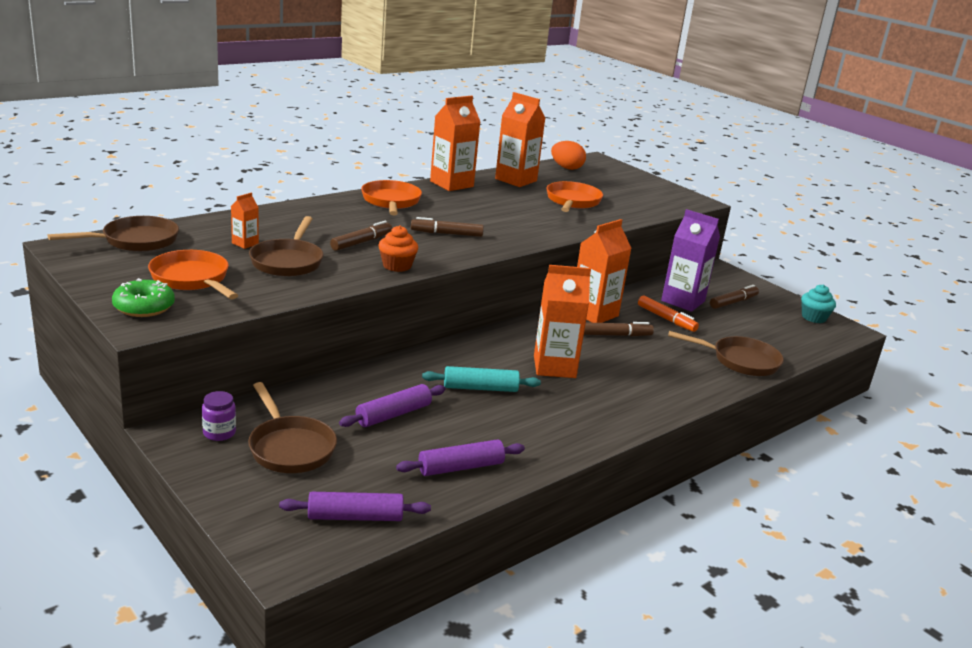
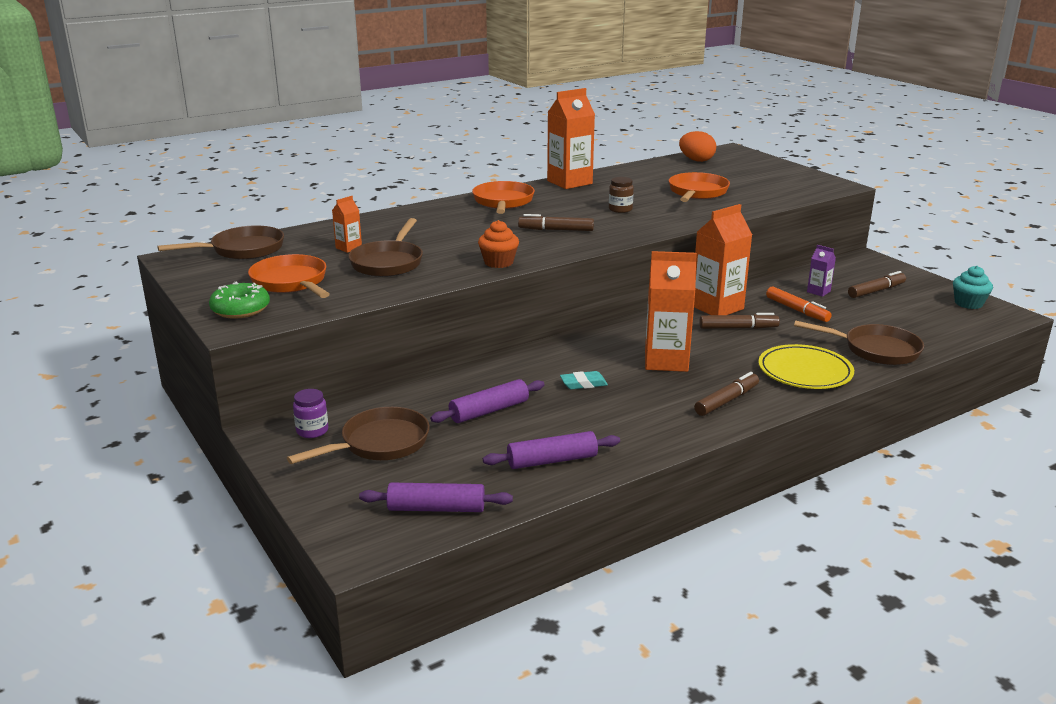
camera: 10 degrees right, 0 degrees up
(290, 447) = (380, 443): brown pan -> brown pan turned 105 degrees counterclockwise
(361, 242) = (466, 242): brown marker -> brown marker (726, 401)
(480, 388) = (583, 384): turquoise rolling pin -> turquoise eraser
(504, 215) = (620, 209): none -> brown jar
(516, 180) = (639, 175): orange carton -> none
(681, 380) = (805, 371): none -> yellow plate
(683, 301) = (818, 291): purple carton -> purple carton, size x0.48

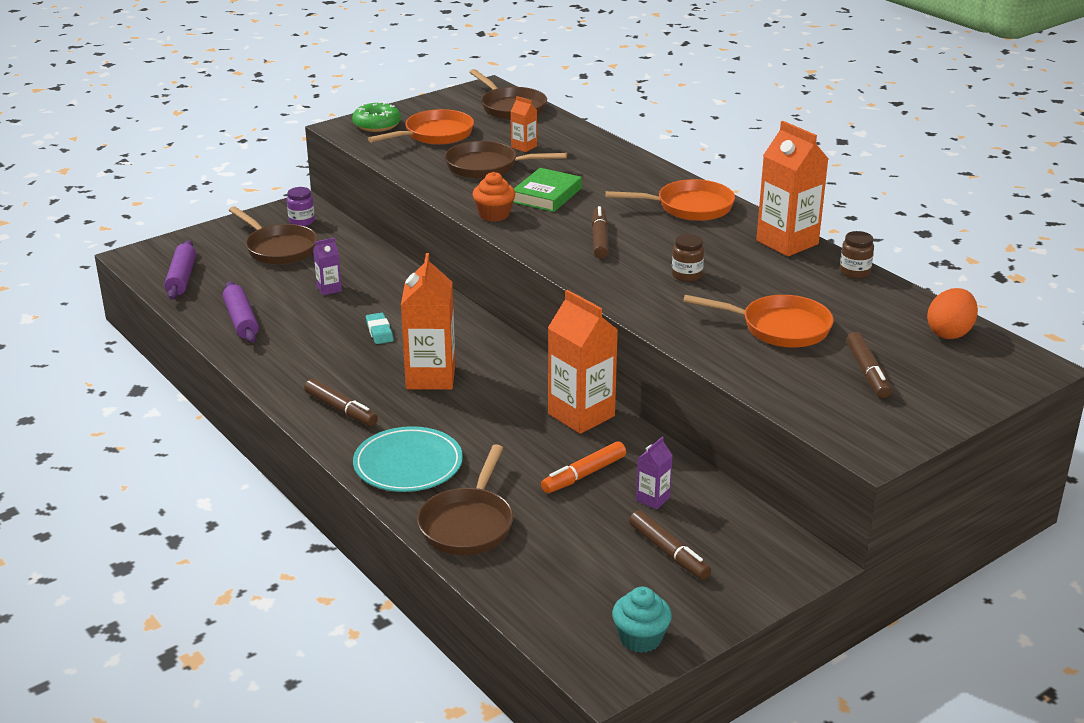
camera: 85 degrees right, 5 degrees up
(463, 243) = (547, 195): none -> green book
(489, 411) = (329, 289): purple rolling pin -> purple carton
(616, 171) = (854, 272): none -> brown jar
(738, 328) = (522, 427): brown marker -> brown marker (867, 372)
(805, 371) = (408, 464): yellow plate -> turquoise plate

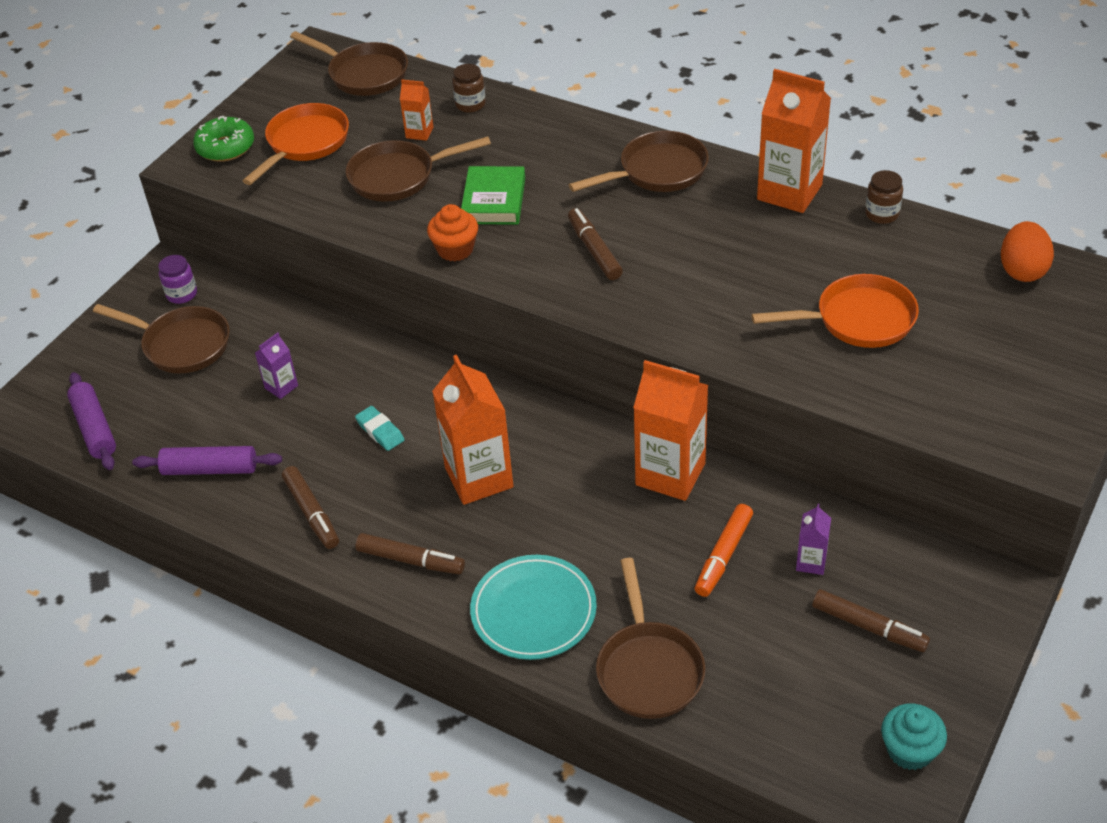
camera: 20 degrees left, 15 degrees up
(241, 320) = (210, 469): purple rolling pin -> purple rolling pin turned 45 degrees counterclockwise
(687, 275) = (718, 274): brown jar -> brown jar (470, 104)
(689, 207) = (657, 171): orange pan -> brown pan
(867, 372) = (980, 353): brown marker -> brown marker (312, 513)

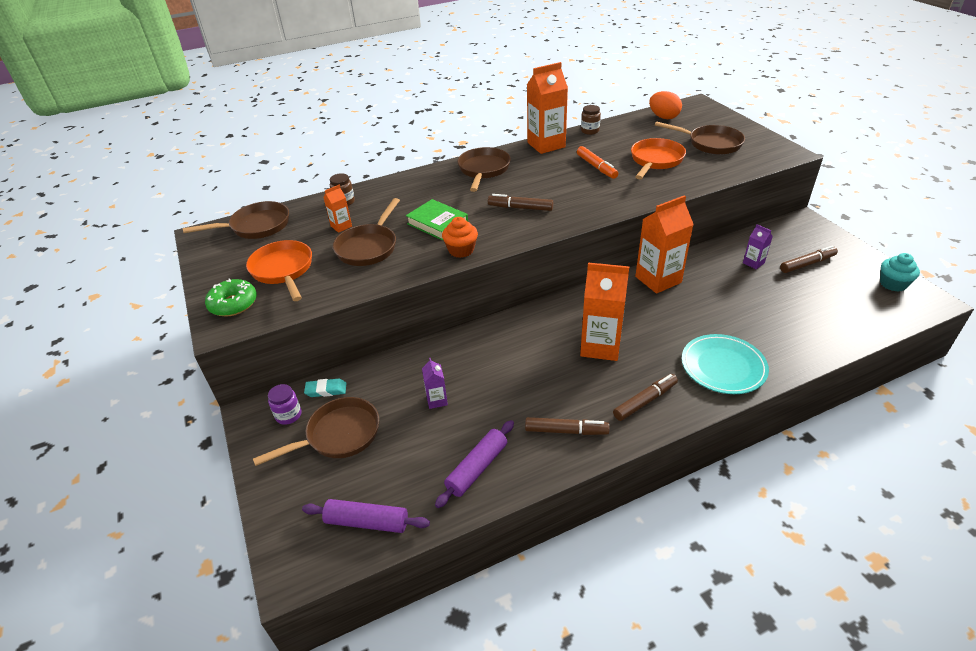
camera: 55 degrees left, 5 degrees down
(380, 431) = (523, 371): turquoise eraser -> turquoise eraser (326, 390)
(648, 669) = (794, 342): brown pan -> brown pan (711, 144)
(723, 556) = (729, 286): orange marker -> orange marker (596, 167)

